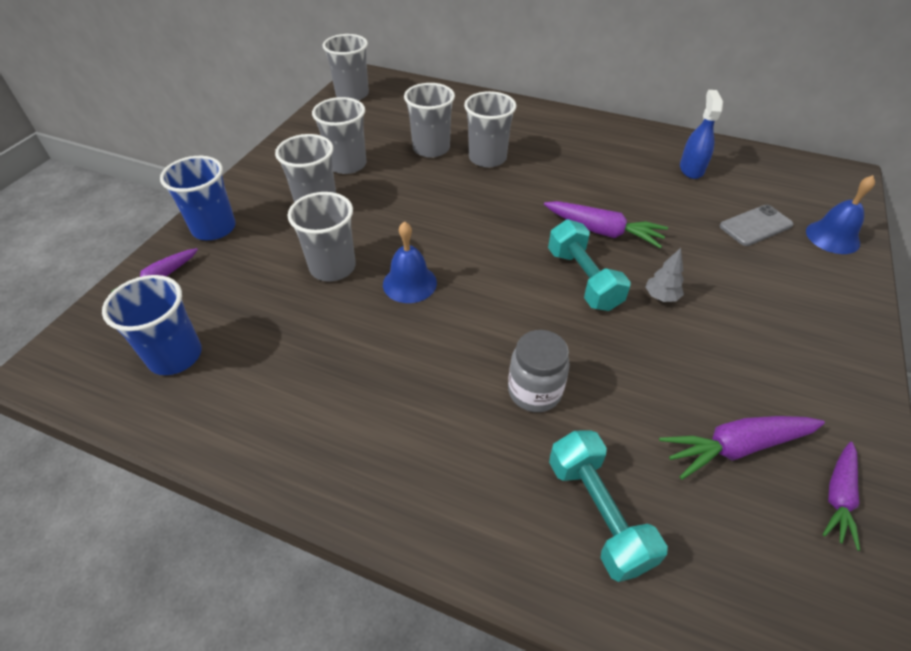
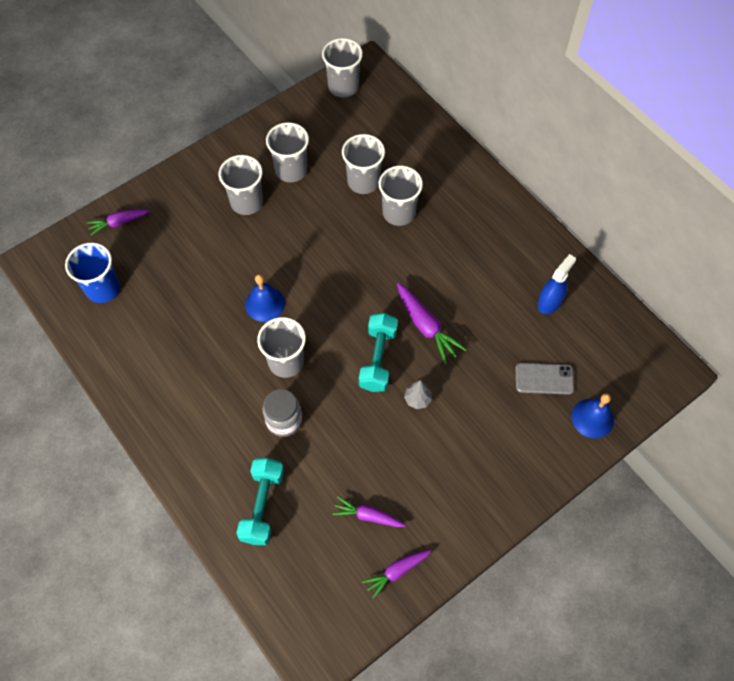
camera: 30 degrees right, 15 degrees up
(214, 228) = (170, 192): blue cup -> none
(332, 267) = (225, 265): grey cup -> grey cup (286, 362)
(736, 447) = (368, 516): purple carrot -> purple carrot, size x0.67

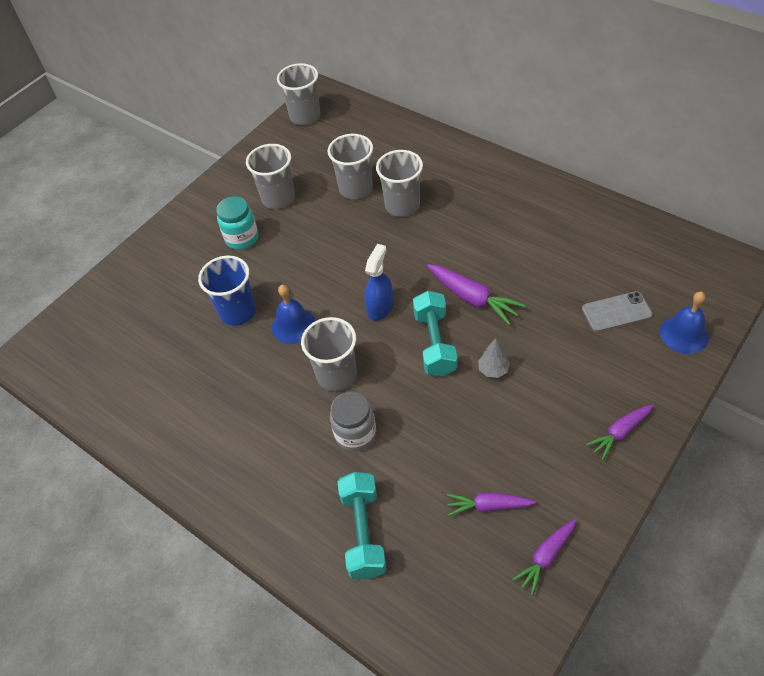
camera: 10 degrees left, 10 degrees down
(103, 289) = (110, 361): blue cup -> blue cup (237, 312)
(118, 223) = (110, 293): purple carrot -> purple carrot (620, 433)
(246, 202) = (242, 238): grey cup -> turquoise jar
(550, 302) = (588, 241): blue spray bottle -> blue spray bottle (380, 307)

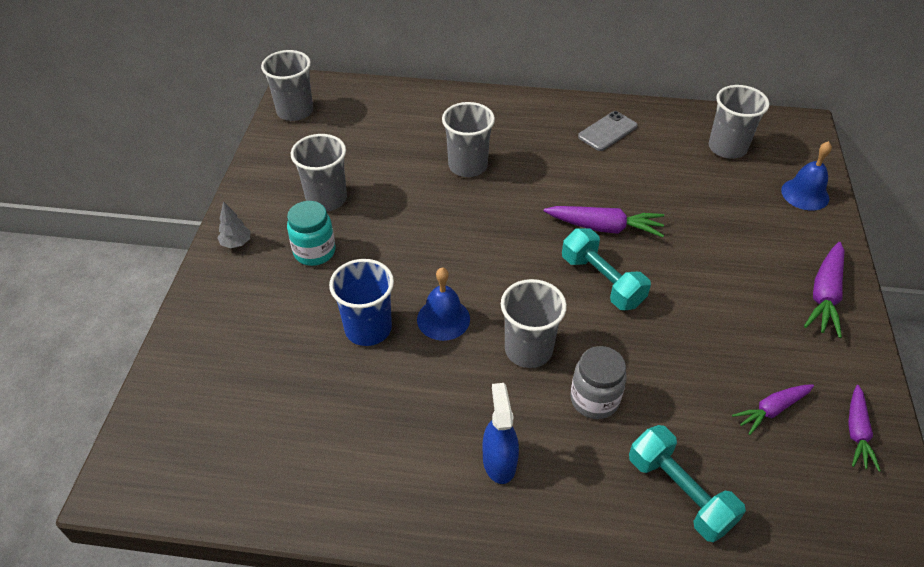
camera: 35 degrees left, 5 degrees down
(356, 188) = (406, 164): grey cup -> grey cup (727, 148)
(380, 307) = (521, 268): blue spray bottle -> blue spray bottle (499, 461)
(493, 370) = (675, 284): grey tree -> grey tree (236, 243)
(616, 312) = (737, 195): grey phone -> grey phone (607, 131)
(620, 433) = (824, 295): purple carrot -> purple carrot, size x1.50

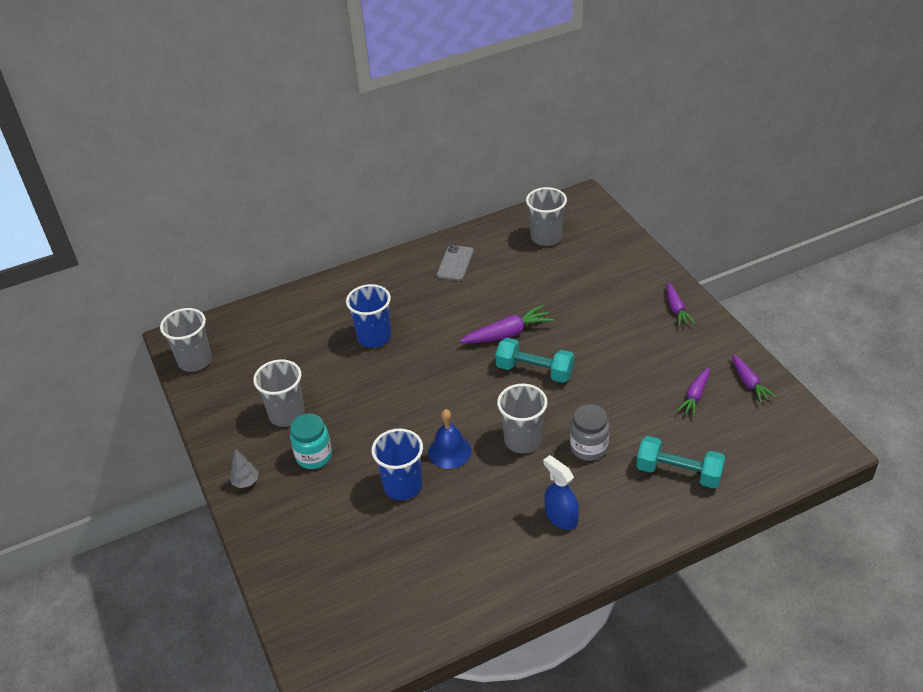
camera: 30 degrees left, 5 degrees down
(467, 166) = (374, 337): grey cup -> blue cup
(805, 194) = (618, 247): blue bell -> none
(824, 295) = (676, 309): purple carrot -> purple carrot, size x0.67

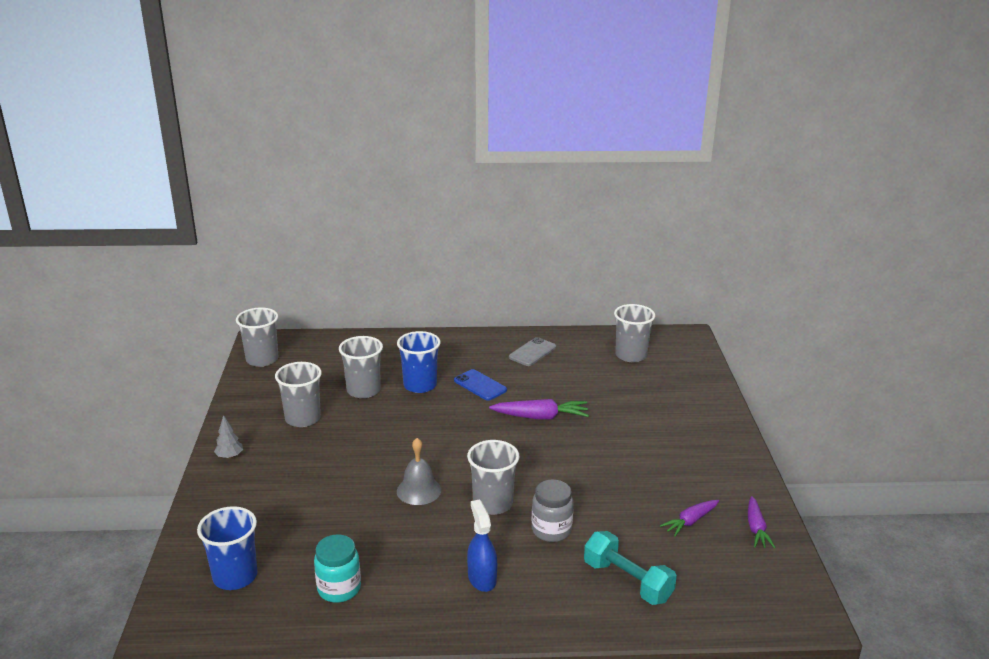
camera: 20 degrees right, 15 degrees down
(314, 456) = (300, 456): turquoise jar -> turquoise jar (339, 589)
(323, 362) = (363, 390): none -> grey cup
(403, 486) = (356, 503): blue cup -> blue cup (235, 576)
(430, 318) = (480, 385): none -> blue phone
(449, 451) = (418, 490): blue bell -> grey bell
(534, 371) = (544, 453): turquoise dumbbell -> none
(676, 309) = (720, 445): purple carrot -> none

